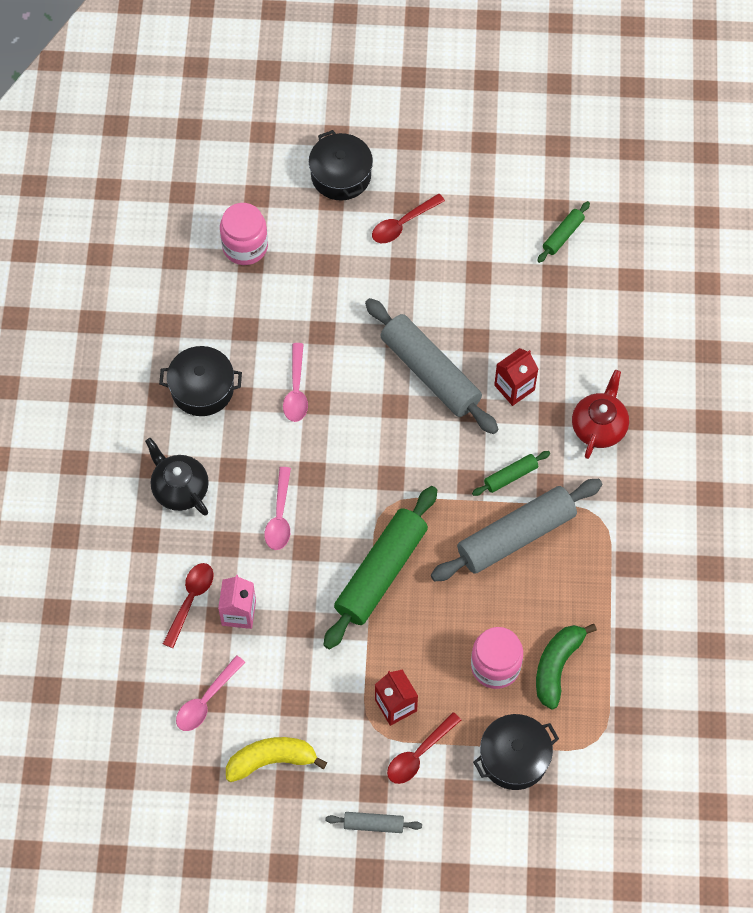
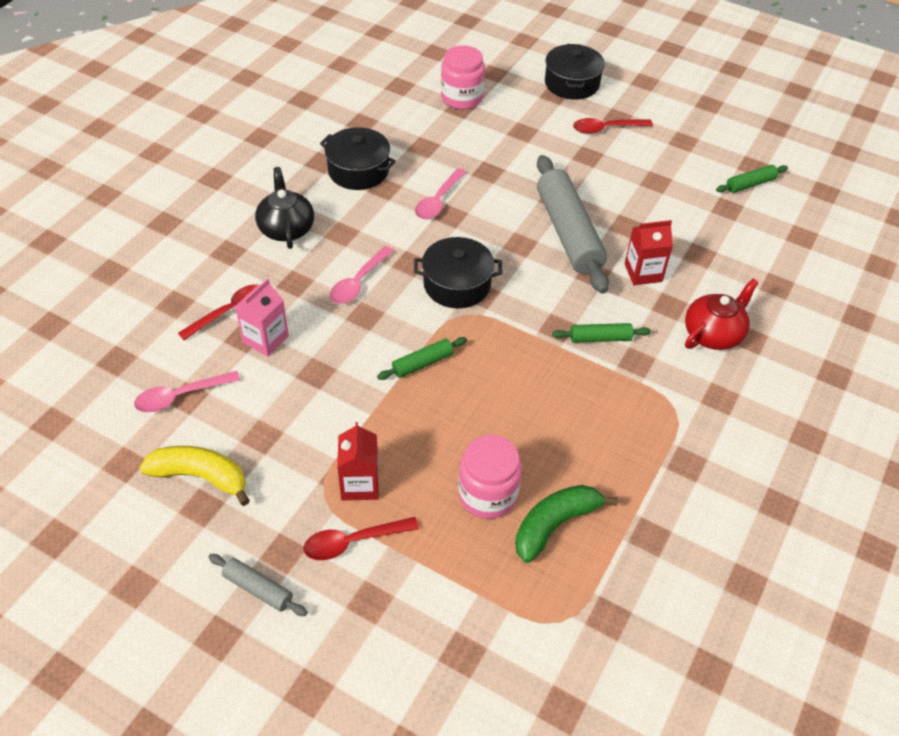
camera: 25 degrees right, 15 degrees down
(381, 572) = (422, 363): green rolling pin -> green rolling pin, size x0.46
(514, 757) = (455, 594): black pot -> black pot (457, 284)
(516, 536) = (577, 389): grey rolling pin -> none

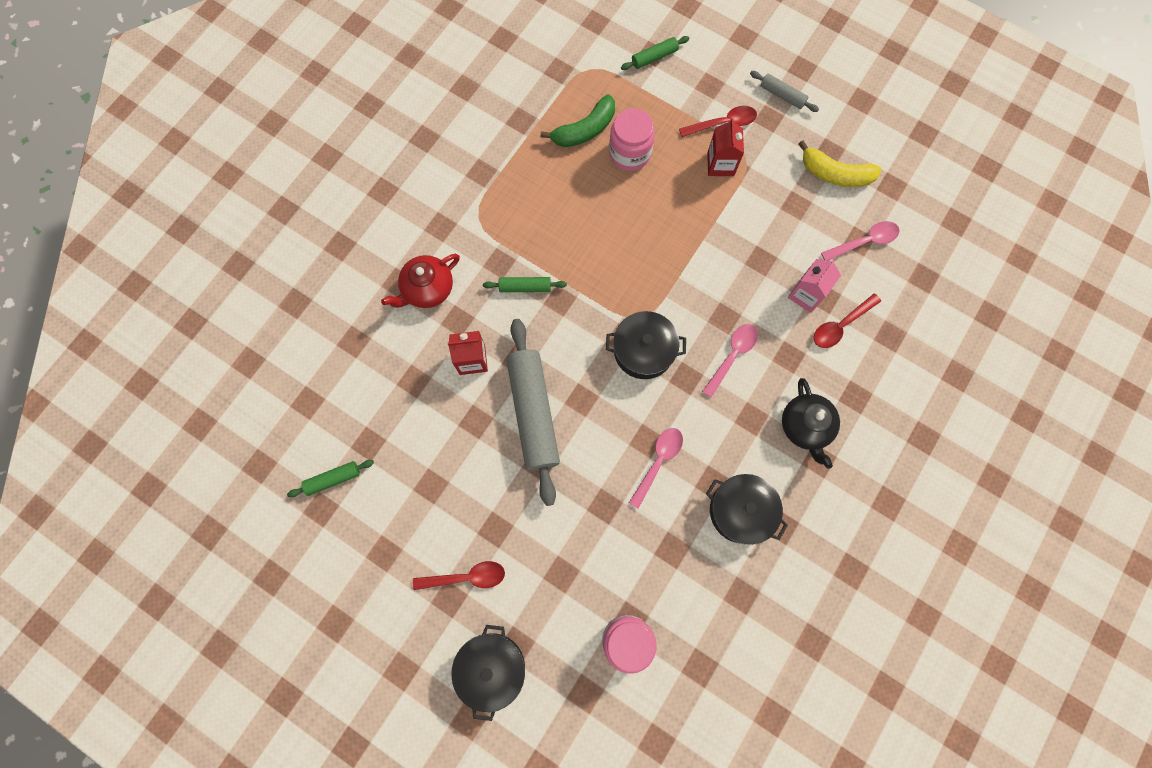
camera: 175 degrees left, 25 degrees up
(422, 363) = (675, 266): green rolling pin -> green rolling pin (654, 57)

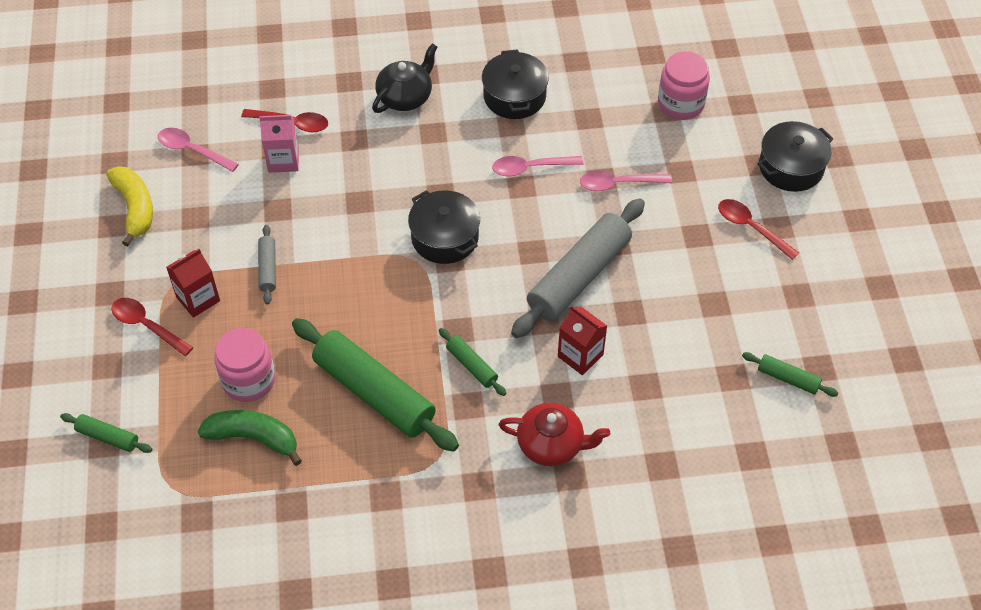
camera: 130 degrees left, 20 degrees down
(557, 216) = (374, 393): none -> green rolling pin
(732, 356) = (390, 176): pink spoon -> pink spoon (618, 184)
(782, 95) = (72, 298): grey rolling pin -> grey rolling pin (268, 268)

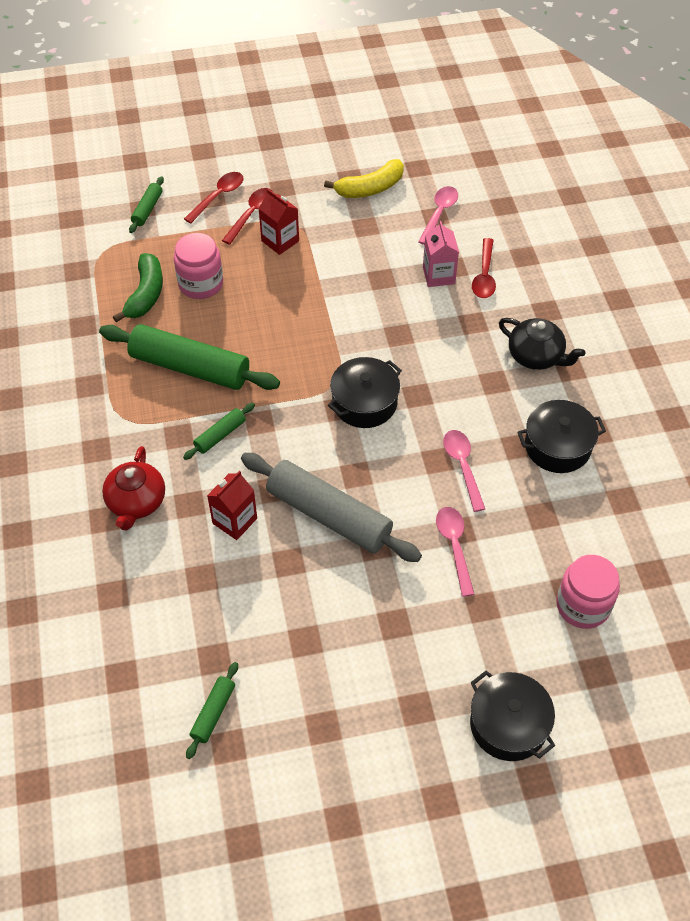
camera: 85 degrees right, 0 degrees up
(268, 268) = (315, 281): grey rolling pin -> none
(374, 393) = (190, 367): green rolling pin -> green rolling pin turned 75 degrees clockwise
(751, 228) = (411, 679): red spoon -> red spoon (218, 196)

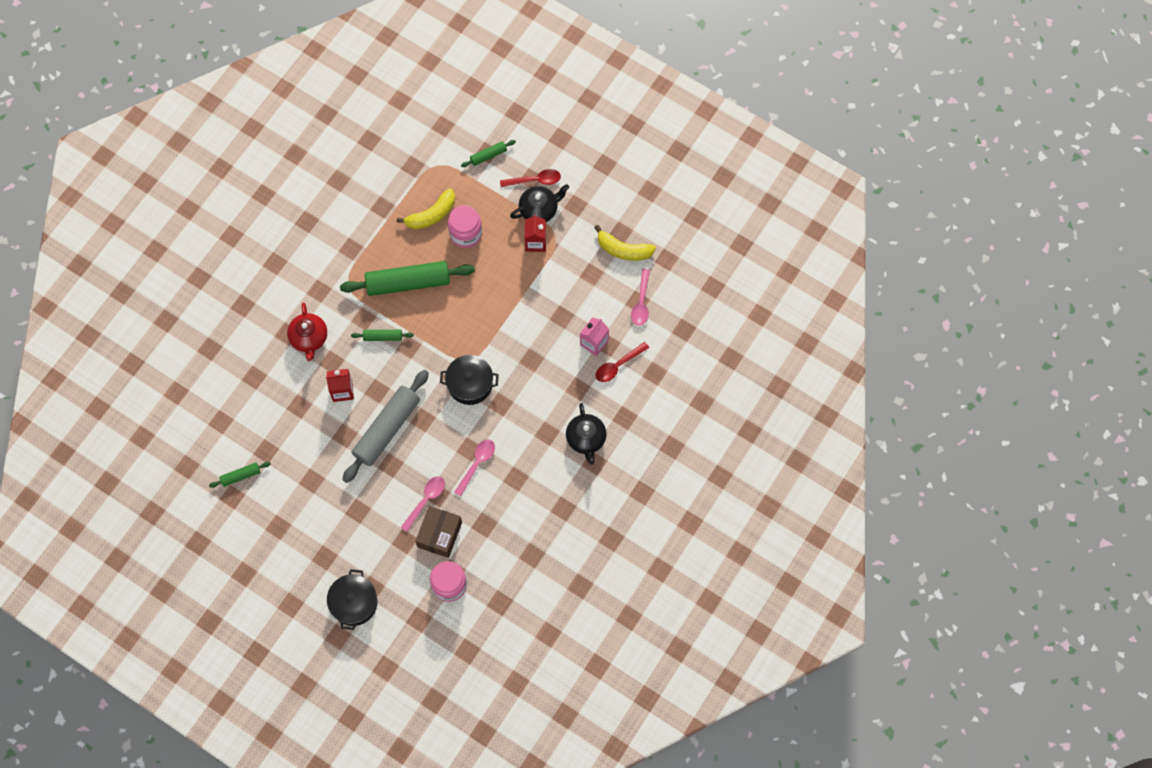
camera: 45 degrees right, 15 degrees up
(136, 502) = (309, 338): red teapot -> red teapot turned 60 degrees counterclockwise
(146, 294) = (431, 215): green banana -> yellow banana
(190, 367) = (408, 283): green rolling pin -> green rolling pin turned 75 degrees counterclockwise
(251, 214) = (539, 209): red spoon -> black teapot
(329, 515) = (387, 429): grey rolling pin -> grey rolling pin turned 45 degrees clockwise
(439, 214) = (641, 302): pink spoon -> pink spoon turned 120 degrees clockwise
(510, 566) = (439, 534): none -> brown box
(557, 446) = (535, 498): black pot -> none

